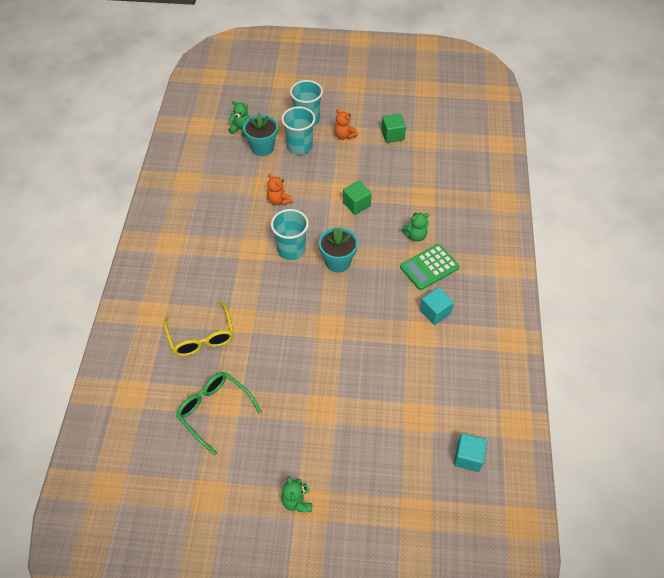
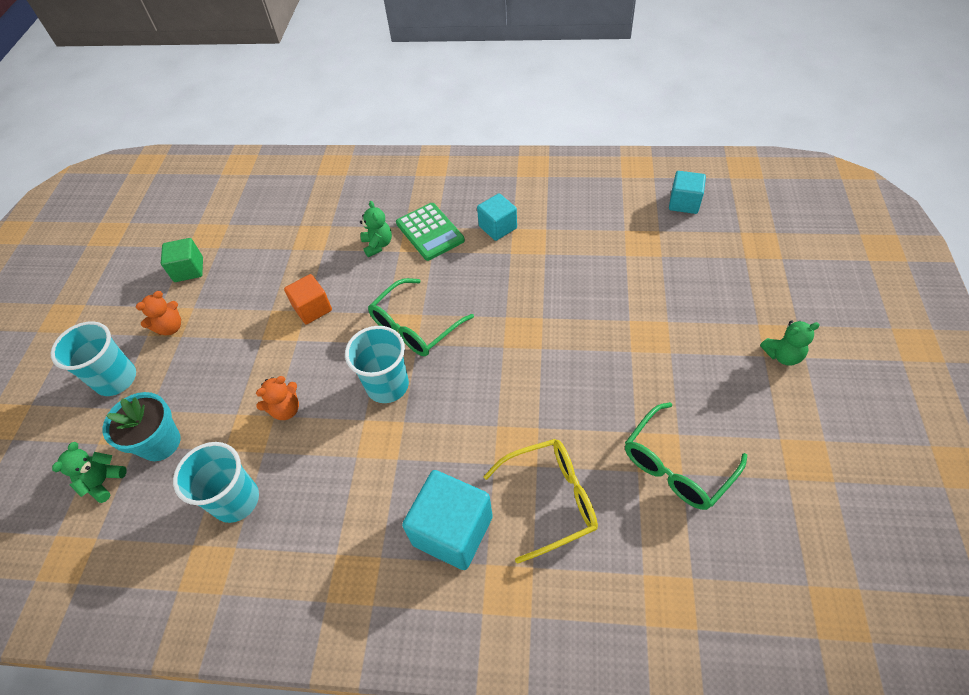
camera: 85 degrees left, 0 degrees up
(190, 287) = (452, 530): none -> turquoise cube
(299, 146) = (174, 387): turquoise cup -> turquoise cup (236, 500)
(338, 262) = (415, 327): turquoise flower pot -> green glasses
(356, 204) = (312, 308): green cube -> orange cube

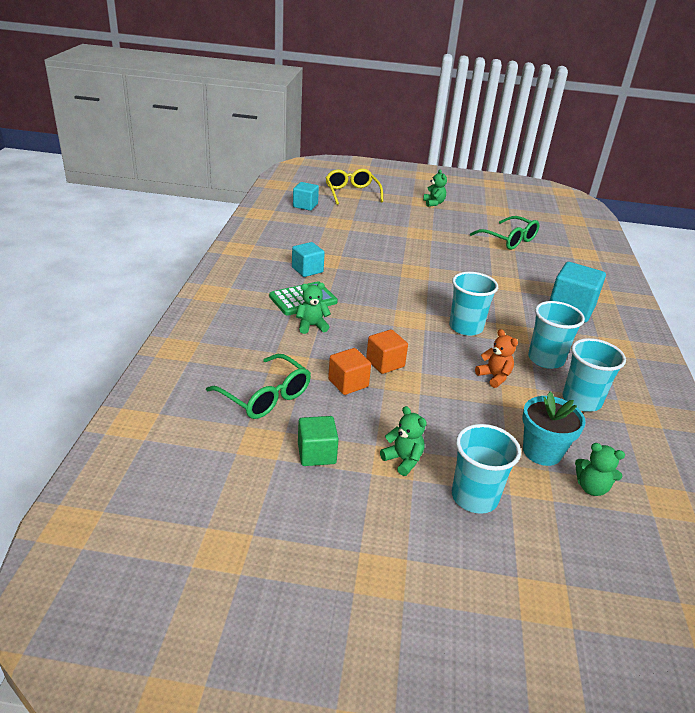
camera: 95 degrees left, 20 degrees down
(170, 327) = (403, 460): orange teddy bear -> green teddy bear
(280, 282) = (348, 383): none -> orange cube
(320, 472) = (546, 359): none -> turquoise cup
(415, 327) = (409, 313): green glasses -> green glasses (265, 396)
(551, 499) = (540, 276): yellow glasses -> yellow glasses (352, 193)

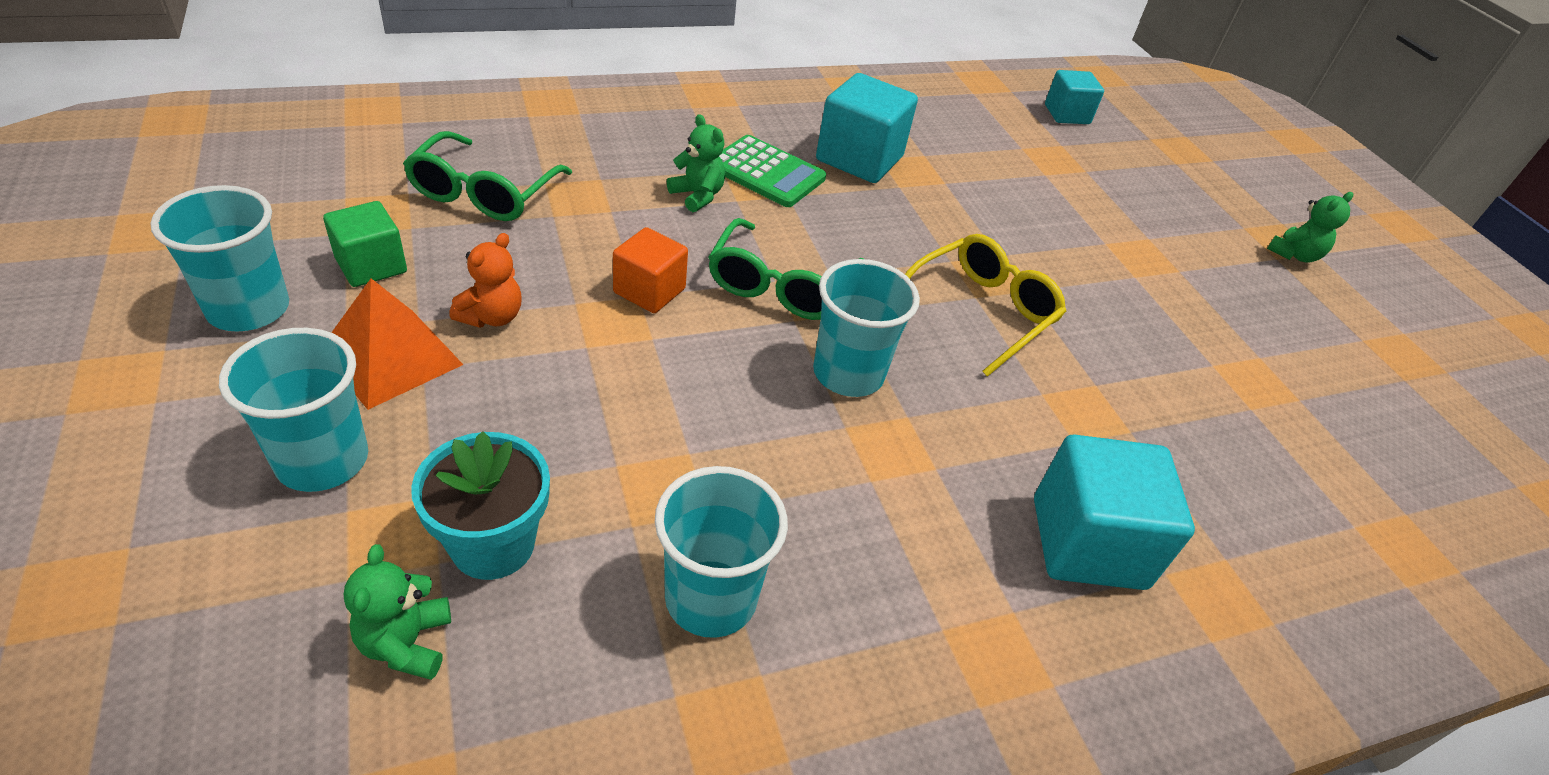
camera: 60 degrees right, 10 degrees up
(307, 270) = (859, 158): turquoise cube -> turquoise cube, size x1.61
(348, 383) = (565, 262): orange cube -> none
(352, 193) = (1184, 151): yellow glasses -> yellow glasses (982, 311)
(403, 460) = (391, 357): green teddy bear -> orange pyramid
(494, 377) = (704, 439): orange teddy bear -> orange teddy bear (492, 317)
(509, 240) = (1287, 393): green glasses -> green glasses (781, 286)
(546, 359) = (829, 516): turquoise cup -> turquoise cup (248, 309)

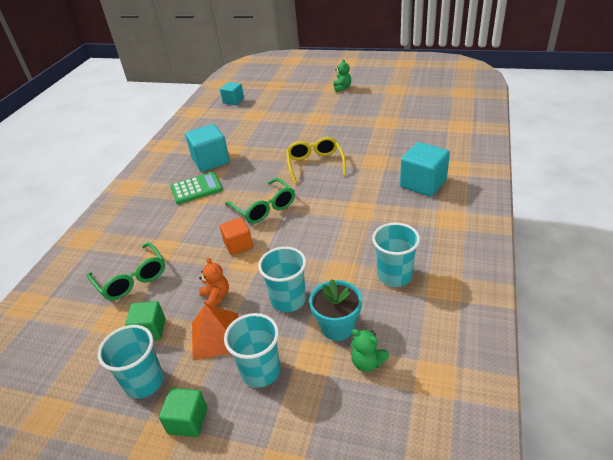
camera: 45 degrees left, 5 degrees down
(173, 403) = (188, 421): none -> green cube
(697, 196) = (193, 213): green teddy bear -> none
(848, 373) = (320, 207): turquoise cup -> turquoise cup (288, 300)

